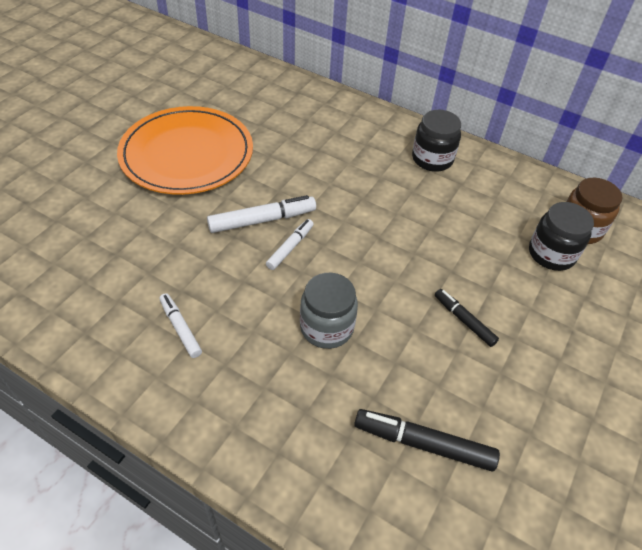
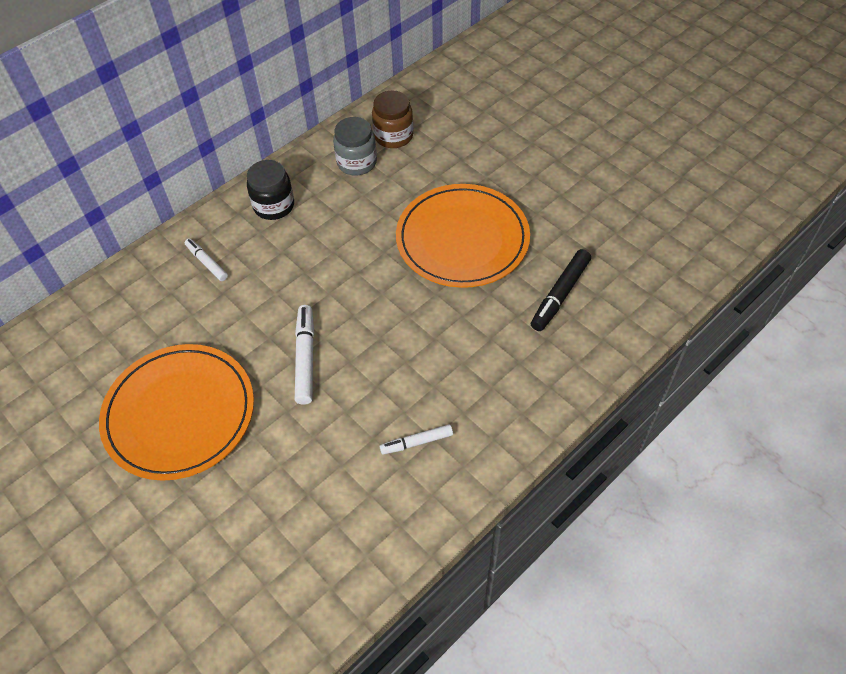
camera: 70 degrees left, 5 degrees up
(290, 247) = (348, 341): white marker -> white marker (207, 262)
(326, 327) = (445, 332): grey jar -> grey jar (357, 162)
(464, 320) = (462, 239): black marker -> orange plate
(551, 254) = (414, 163): black jar -> none

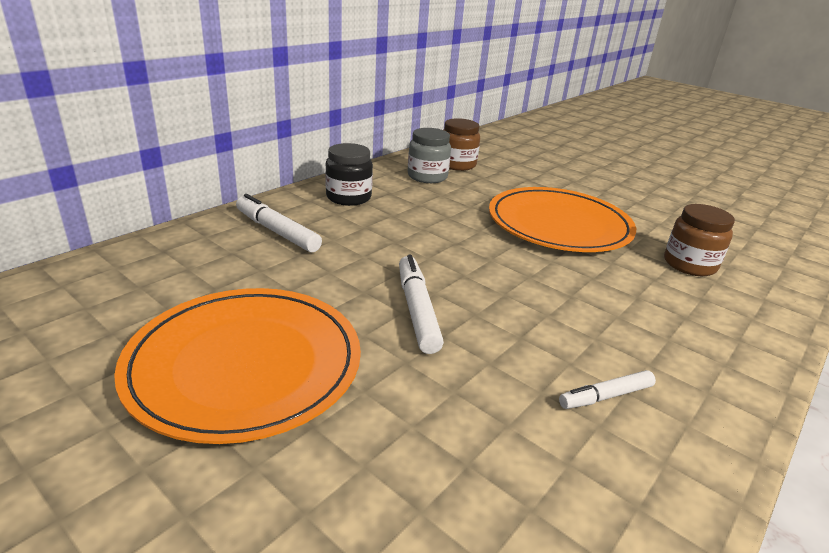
camera: 10 degrees left, 25 degrees down
(207, 262) = (277, 231): white marker -> white marker, size x1.58
(560, 295) = (689, 265): black marker -> brown jar

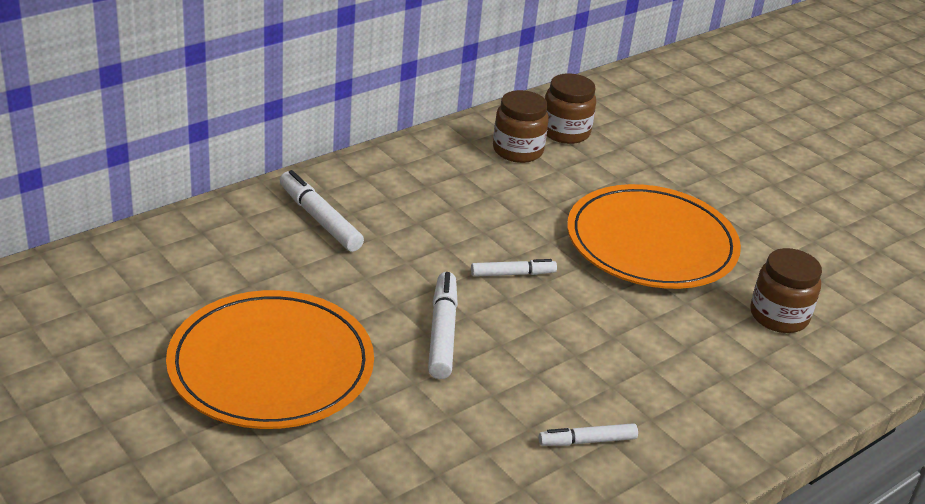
camera: 10 degrees right, 5 degrees up
(348, 197) = (410, 176): black jar -> none
(427, 177) = (517, 150): grey jar -> brown jar
(460, 256) = (512, 274): none -> white marker

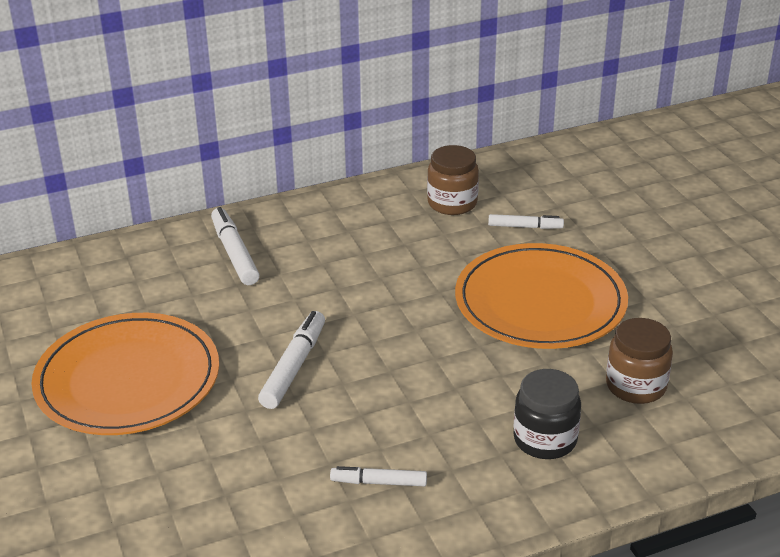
camera: 20 degrees right, 0 degrees up
(512, 274) = (387, 319): white marker -> white marker (525, 227)
(565, 132) = (508, 188): brown jar -> none
(723, 378) = (545, 439): none -> black jar

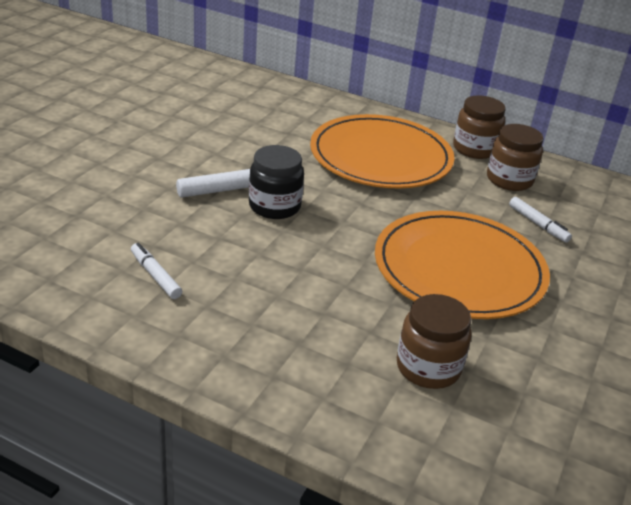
camera: 45 degrees right, 0 degrees up
(128, 380) = (146, 135): orange plate -> orange plate (380, 157)
(234, 253) = (318, 119): white marker -> none
(388, 193) = (474, 149): none -> brown jar
(545, 439) = (296, 341): black jar -> black jar (274, 206)

